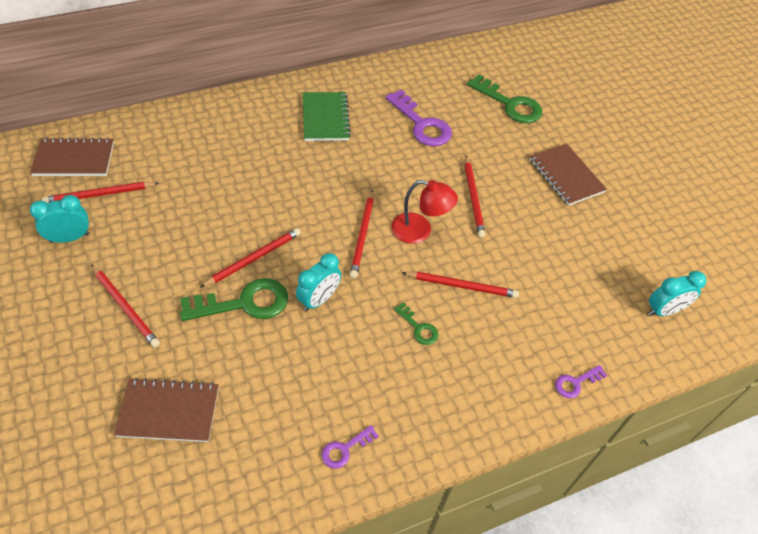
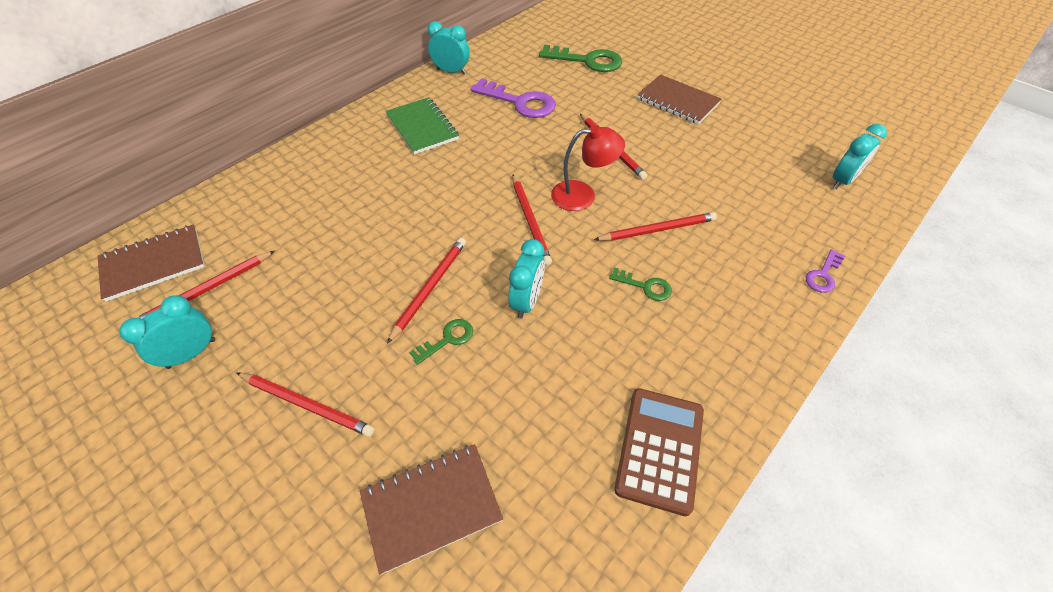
camera: 20 degrees left, 0 degrees up
(244, 303) = (447, 339): green key -> green key, size x0.51
(345, 449) = (659, 449): purple key -> brown calculator
(381, 72) = (451, 71): none -> turquoise clock

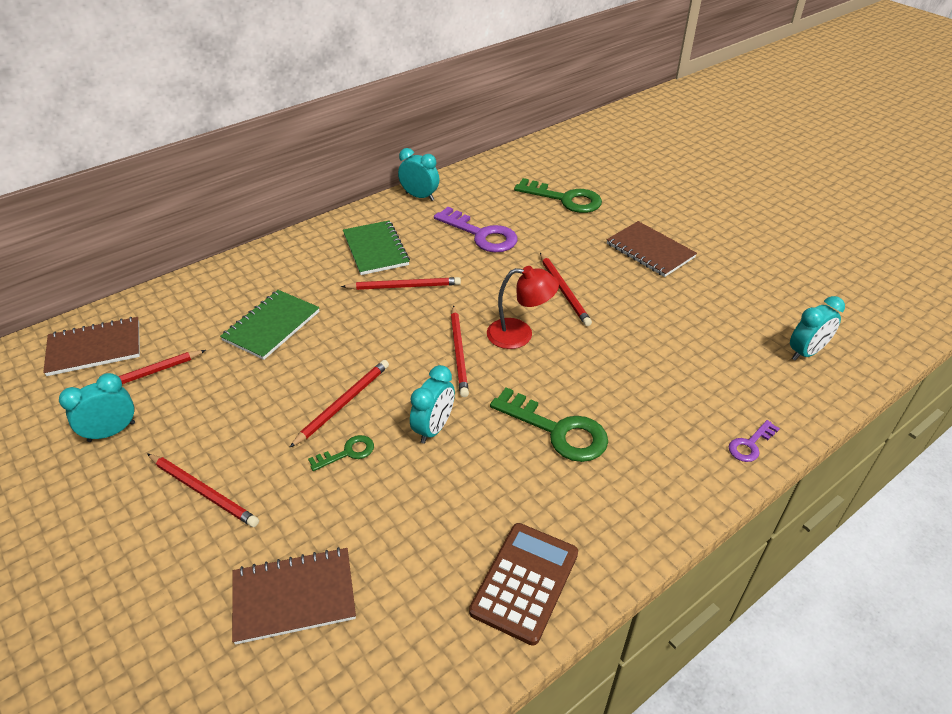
camera: 10 degrees right, 10 degrees down
(337, 217) = (272, 326): none -> green notebook
(645, 286) = (557, 430): green key -> green key, size x1.95
(657, 230) = (586, 377): red pencil -> red pencil (403, 286)

